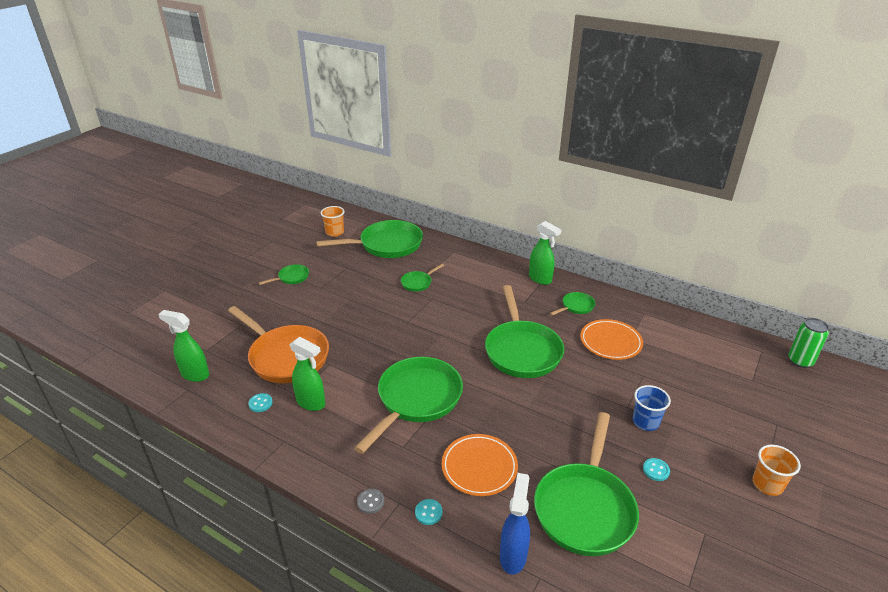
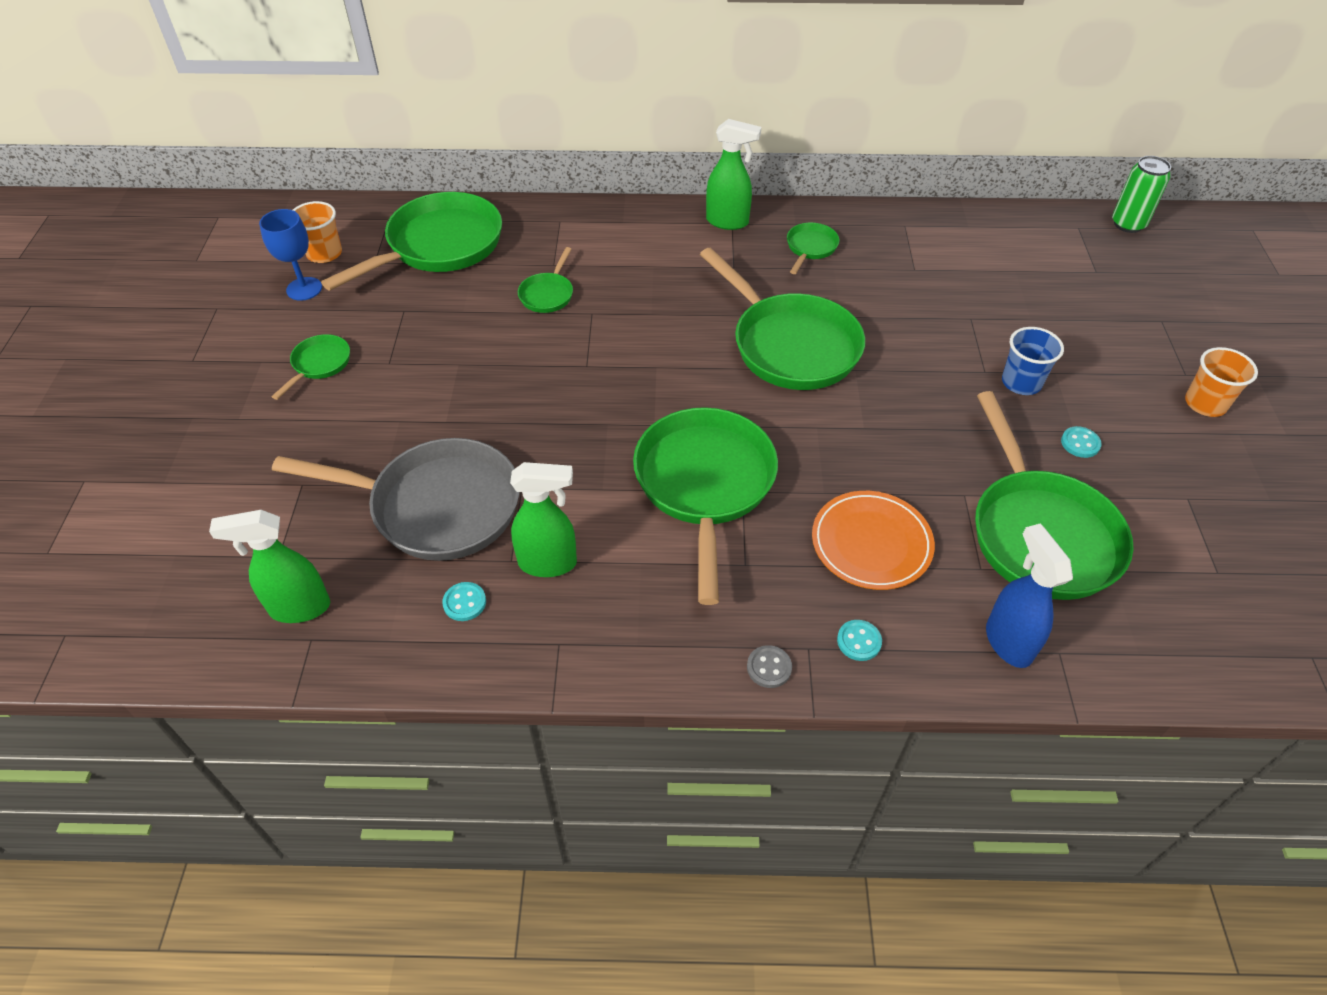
camera: 30 degrees left, 15 degrees up
(286, 357) = (437, 506): orange pan -> grey pan
(313, 244) = (304, 289): none -> blue goblet
(610, 342) = (895, 285): orange plate -> none

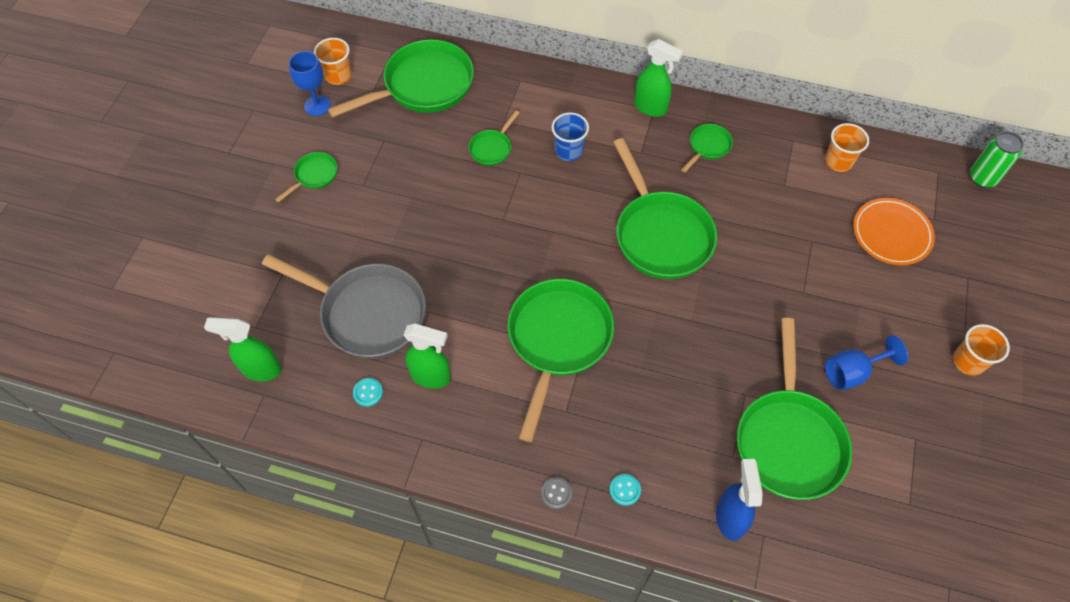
camera: 15 degrees right, 10 degrees up
(871, 543) = (661, 417): orange plate -> orange plate (891, 234)
(964, 236) = (838, 161): none -> orange cup
(1021, 382) = (828, 308): blue cup -> blue cup (569, 150)
(1080, 443) = (852, 372): turquoise button -> blue goblet

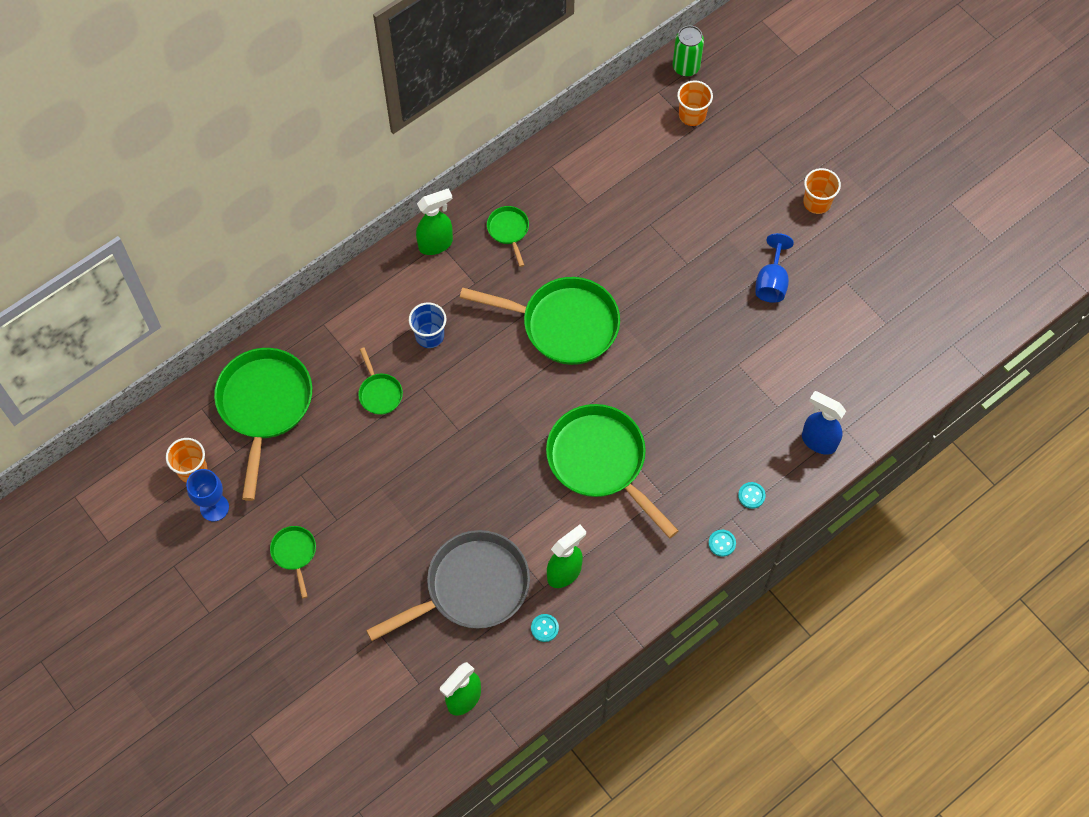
camera: 55 degrees left, 5 degrees up
(556, 493) = (722, 543): grey button -> turquoise button
(788, 440) = (790, 362): green pan -> none
(838, 161) = (595, 150): orange cup -> orange cup (692, 115)
(891, 234) = (684, 166): orange plate -> none

